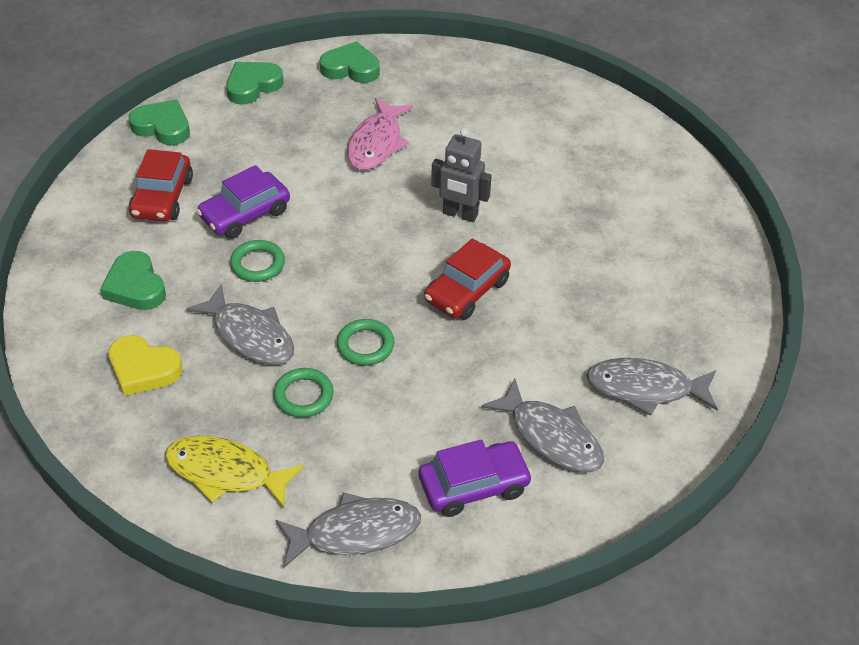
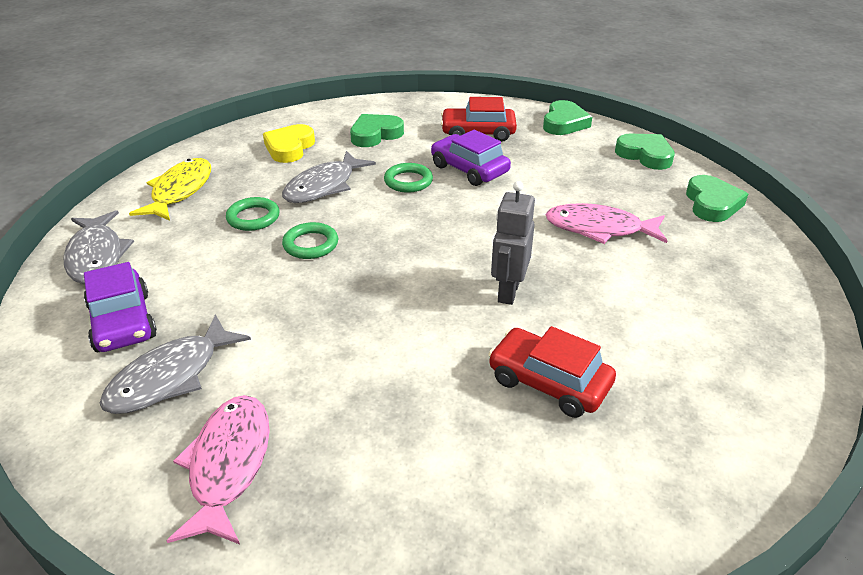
camera: 85 degrees right, 10 degrees down
(466, 291) = (389, 303): red car -> red car (549, 382)
(645, 388) = (228, 464): grey fish -> pink fish

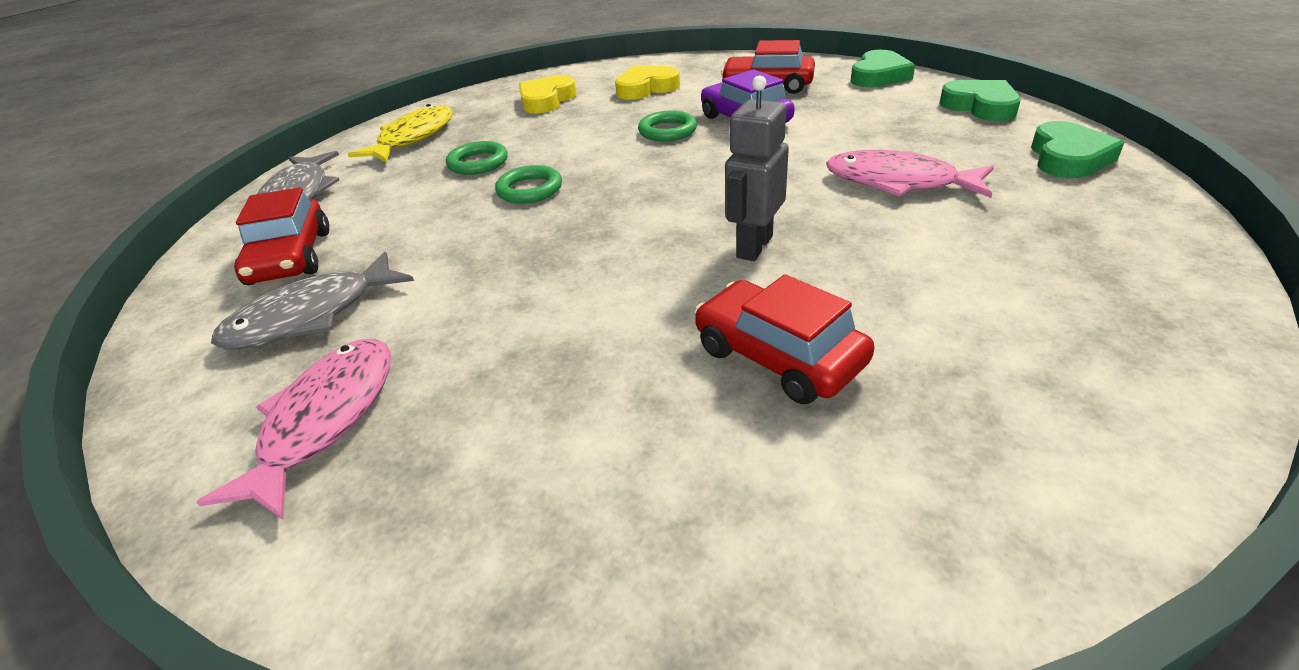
camera: 15 degrees right, 0 degrees up
(122, 322) = (290, 257): purple car -> red car
(324, 186) = (568, 135): grey fish -> none
(375, 135) = (646, 88): green heart -> yellow heart

